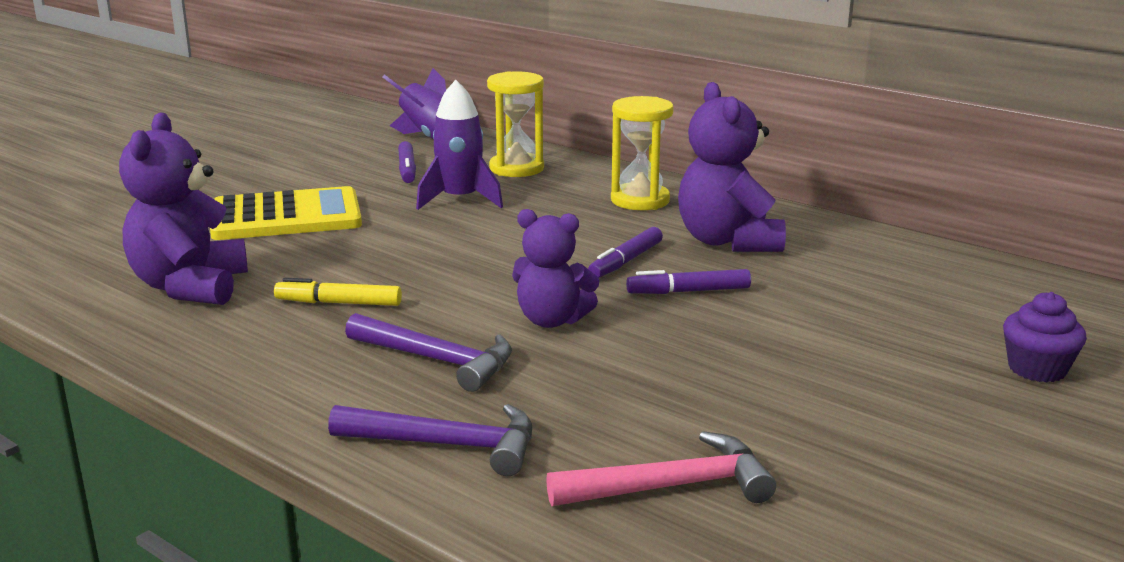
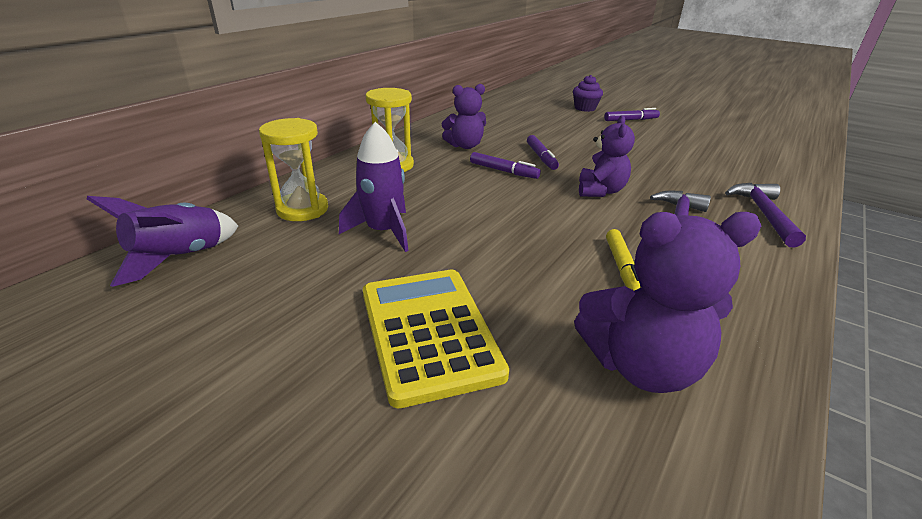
camera: 95 degrees left, 10 degrees up
(407, 169) = (282, 267): purple marker -> purple marker (631, 120)
(671, 487) = (738, 167): pink hammer -> none
(727, 241) = (465, 146): purple teddy bear -> purple teddy bear, size x0.66

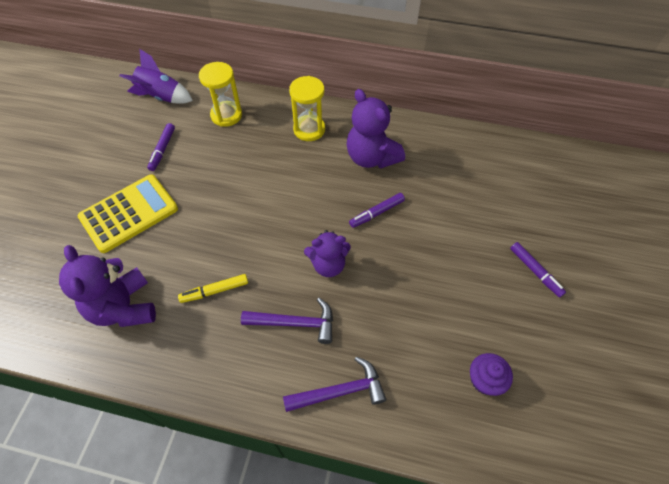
camera: 70 degrees right, 25 degrees up
(383, 231) = (215, 161): purple rocket -> none
(465, 146) = (371, 157): purple teddy bear -> purple teddy bear, size x1.51
(503, 171) = (334, 195): purple marker -> purple marker (162, 150)
(585, 108) = (545, 223): purple cupcake -> purple cupcake (485, 380)

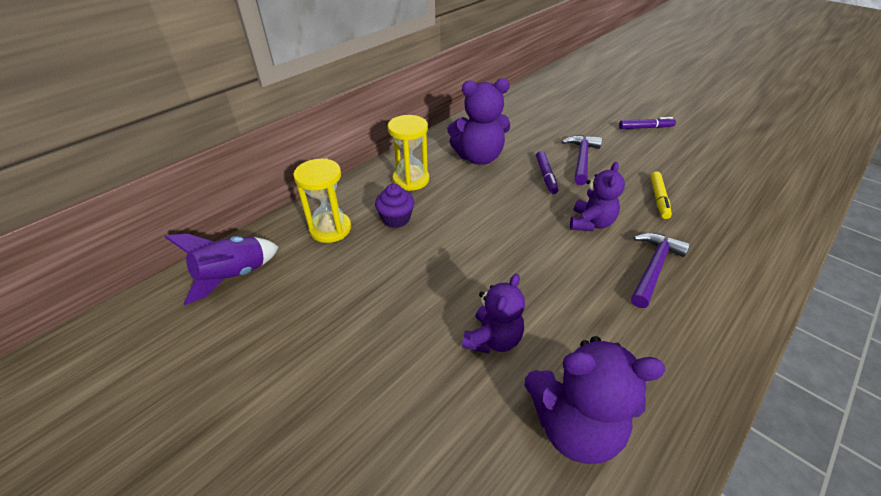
camera: 60 degrees left, 15 degrees down
(129, 213) = (411, 372): yellow calculator -> none
(162, 150) = (329, 302): purple marker -> none
(171, 243) = (493, 339): none -> purple teddy bear
(215, 291) = (586, 319): yellow marker -> yellow marker (658, 199)
(340, 391) = (740, 263): purple hammer -> purple hammer (581, 159)
(485, 380) = (739, 182): purple cupcake -> purple cupcake (396, 219)

